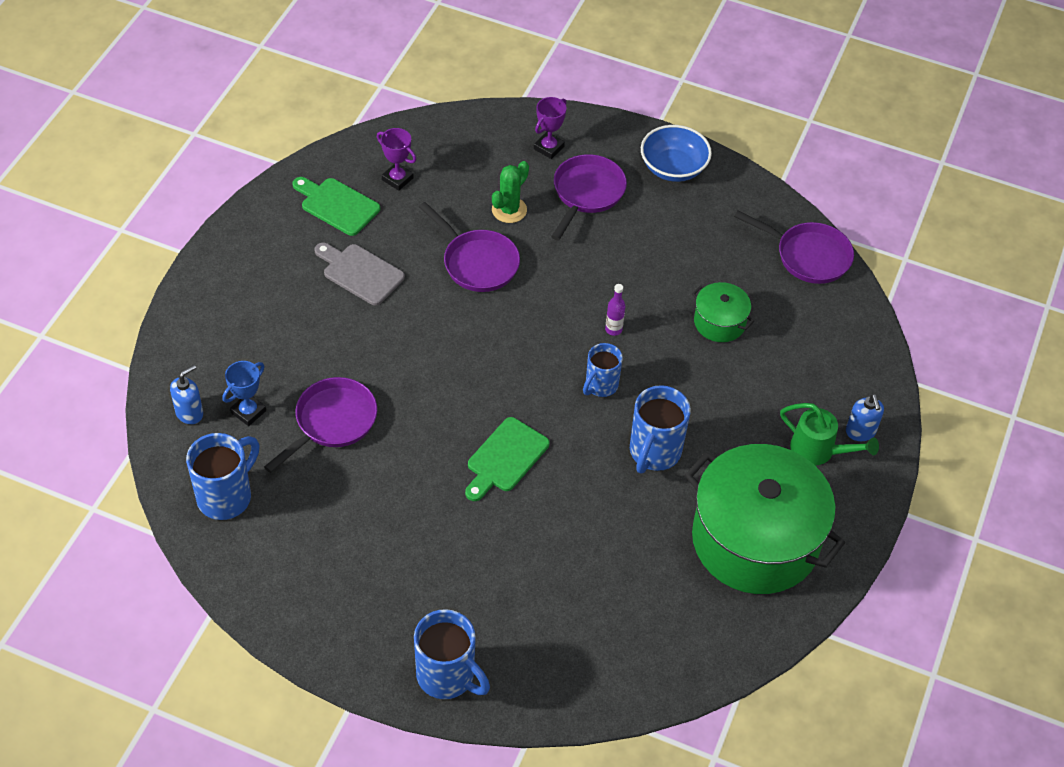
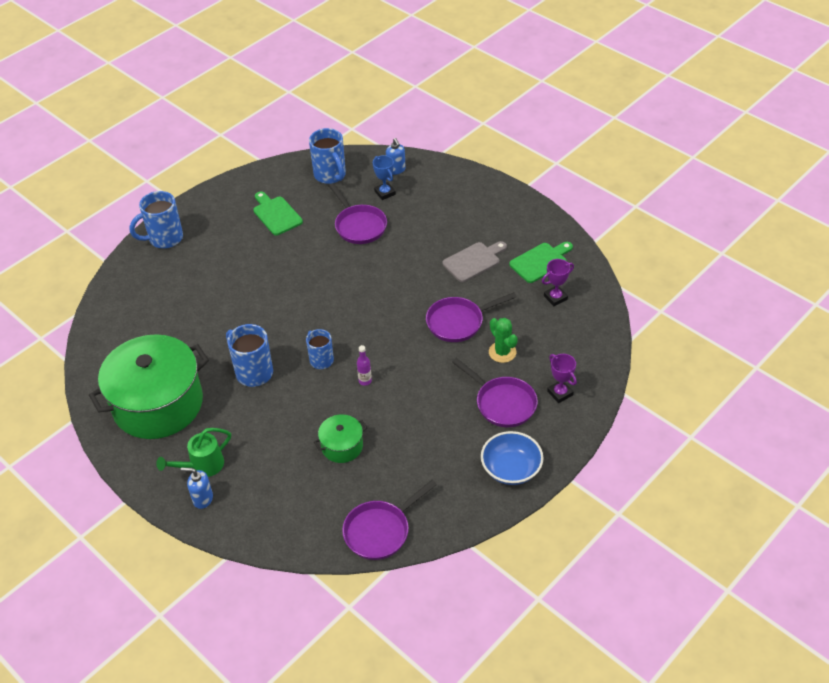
camera: 115 degrees right, 5 degrees down
(505, 458) = (290, 297): green cutting board -> green cutting board (276, 214)

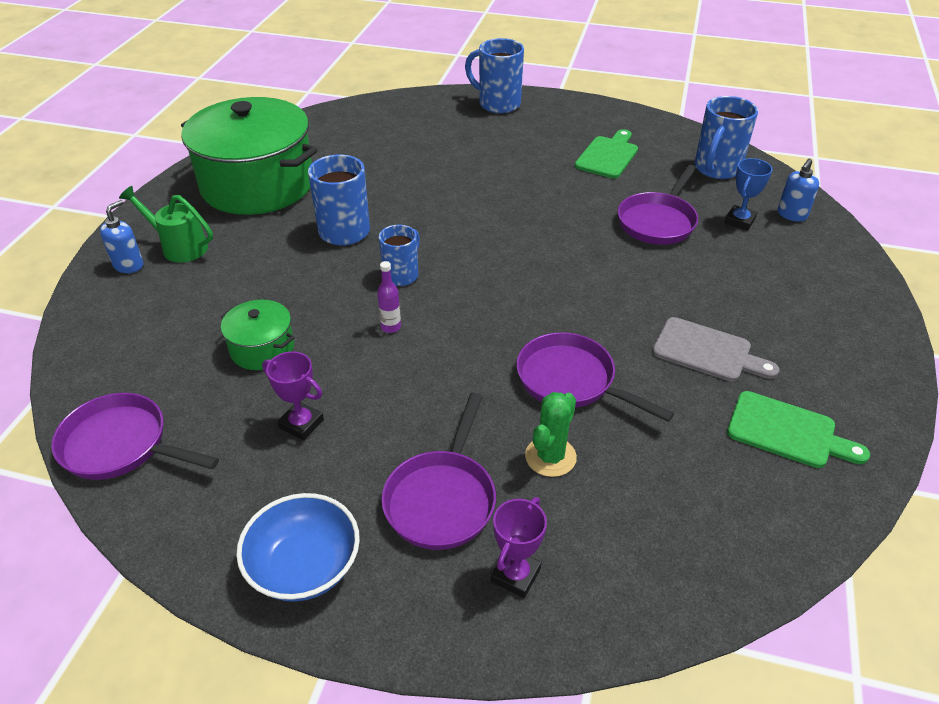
camera: 60 degrees right, 5 degrees down
(202, 499) = (129, 265): blue soap dispenser -> blue soap dispenser turned 45 degrees clockwise
(555, 297) = (728, 483): purple trophy -> purple trophy (301, 424)

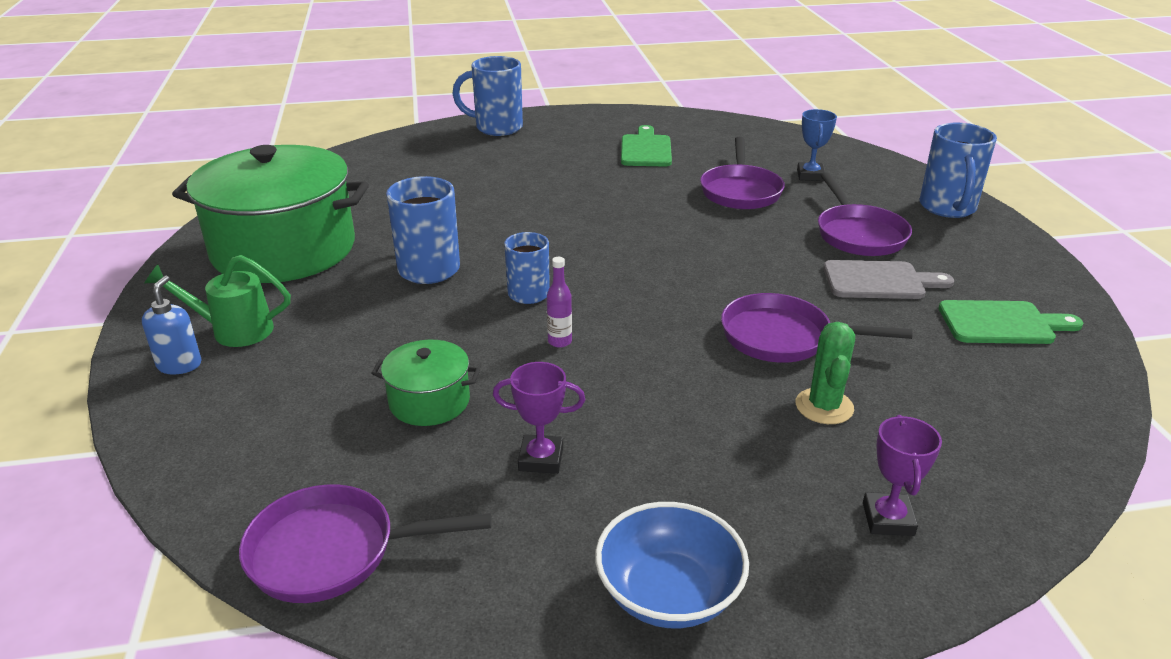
camera: 25 degrees left, 10 degrees down
(442, 499) = (755, 478): purple pan -> purple pan (858, 234)
(716, 169) = (753, 141): blue mug -> blue mug (947, 208)
(792, 215) = (848, 162): blue soap dispenser -> none

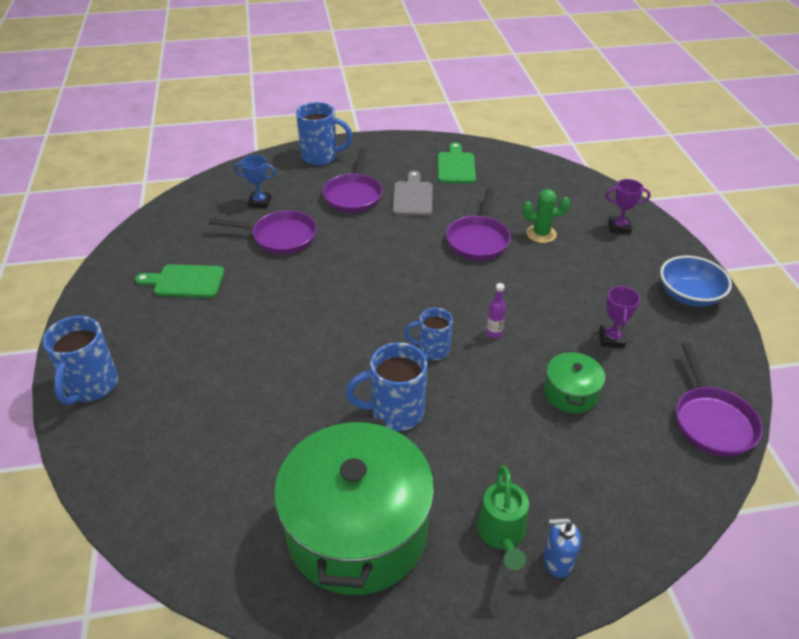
camera: 90 degrees left, 10 degrees up
(858, 234) = (353, 195): purple pan -> purple pan turned 105 degrees clockwise

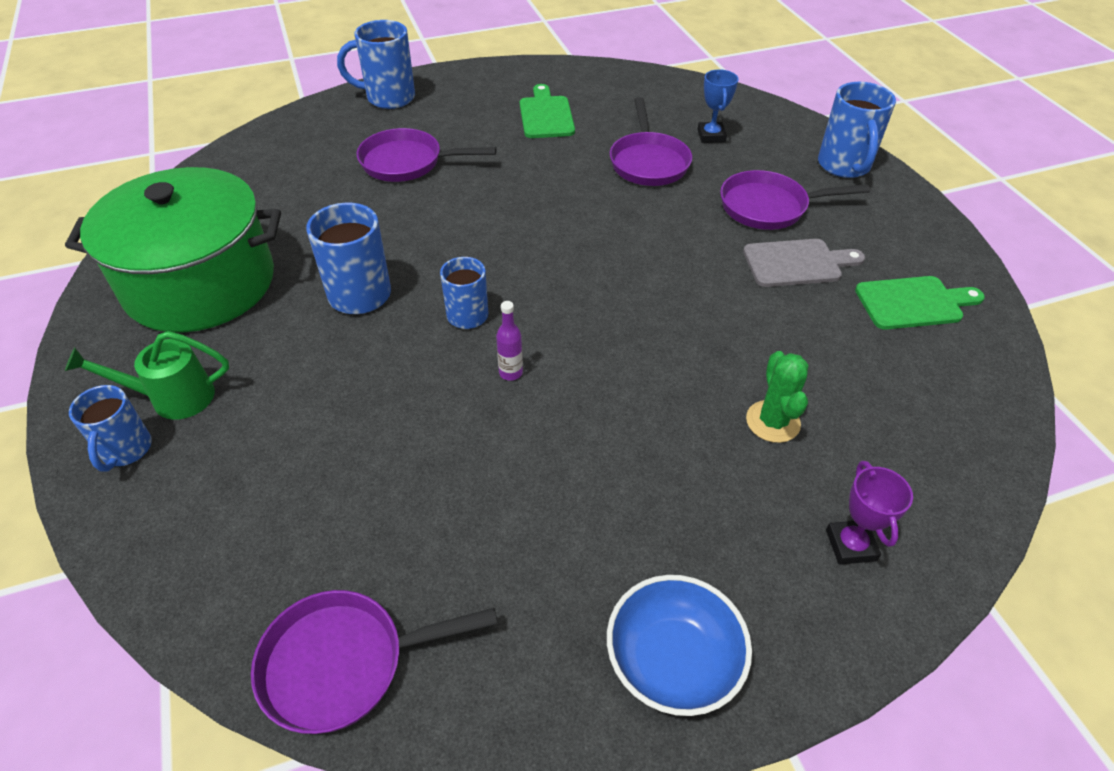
camera: 80 degrees right, 5 degrees up
(478, 240) = (721, 343): purple pan -> purple pan (407, 162)
(557, 561) = (126, 450): blue soap dispenser -> blue mug
(570, 393) = (398, 464): green pot -> none
(611, 339) = (522, 520): purple trophy -> none

